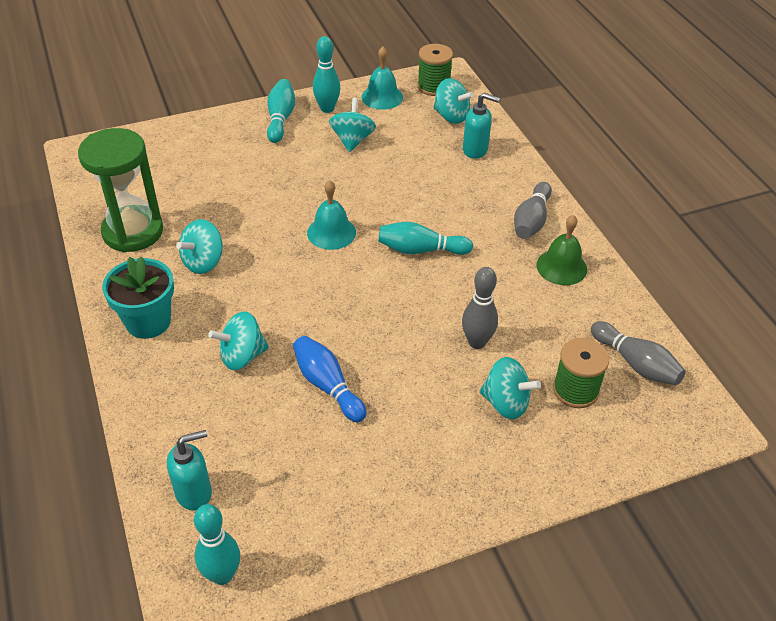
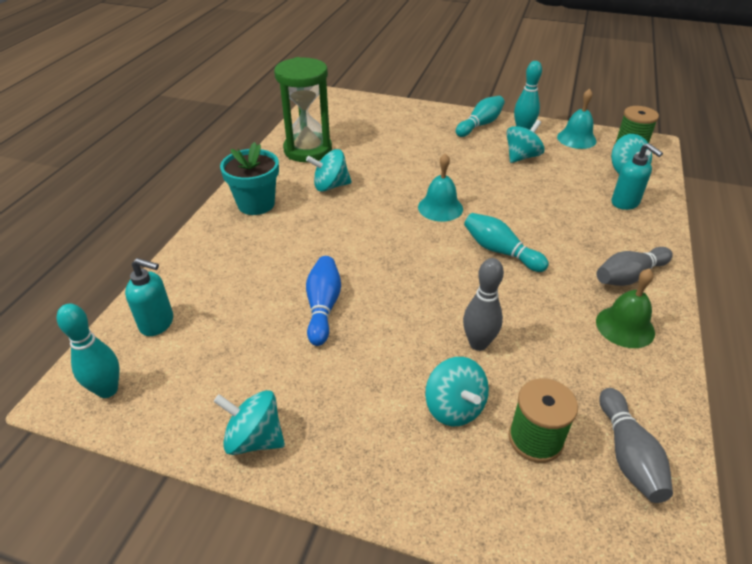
camera: 40 degrees right, 5 degrees down
(242, 356) = (288, 255): turquoise spinning top -> turquoise spinning top (254, 438)

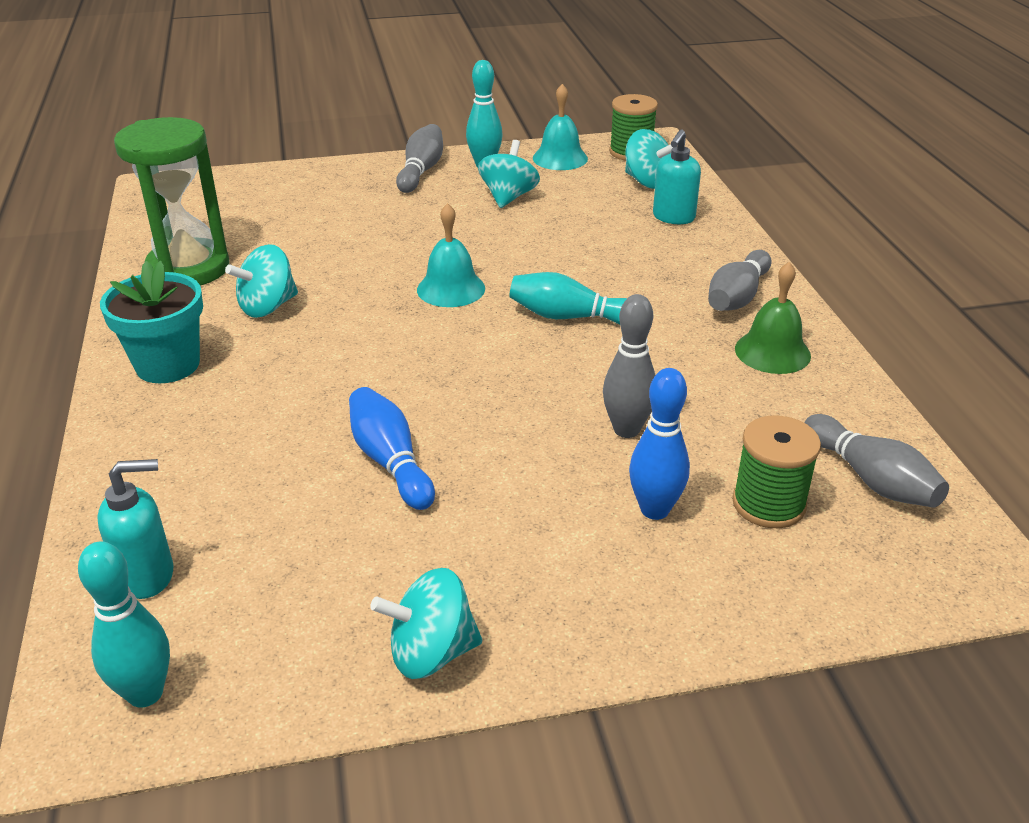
camera: 30 degrees left, 5 degrees down
(454, 407) = (654, 510): turquoise spinning top -> blue bowling pin
(480, 124) = (421, 171): turquoise bowling pin -> grey bowling pin
(625, 203) = (673, 218): turquoise soap dispenser -> turquoise soap dispenser turned 90 degrees clockwise

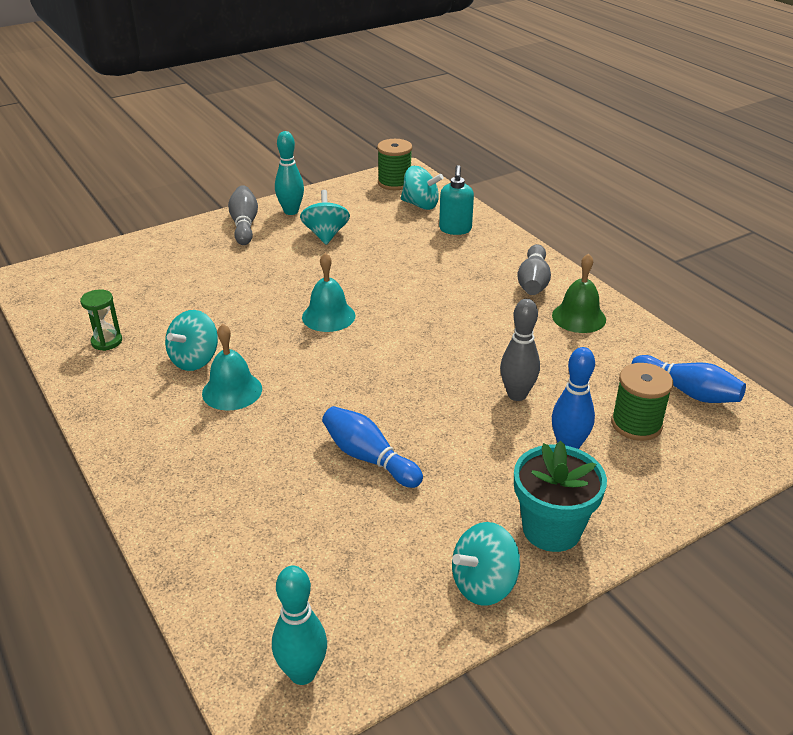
camera: 20 degrees left, 0 degrees up
(148, 576) = (244, 589): turquoise soap dispenser -> none
(168, 365) = (145, 424): turquoise flower pot -> turquoise flower pot (551, 529)
(188, 269) = (107, 341): green hourglass -> green hourglass, size x0.44
(560, 158) = (345, 196): turquoise bell -> turquoise bell (232, 391)
(570, 317) = (428, 320): turquoise bowling pin -> none
(871, 479) = (687, 392): grey bowling pin -> blue bowling pin

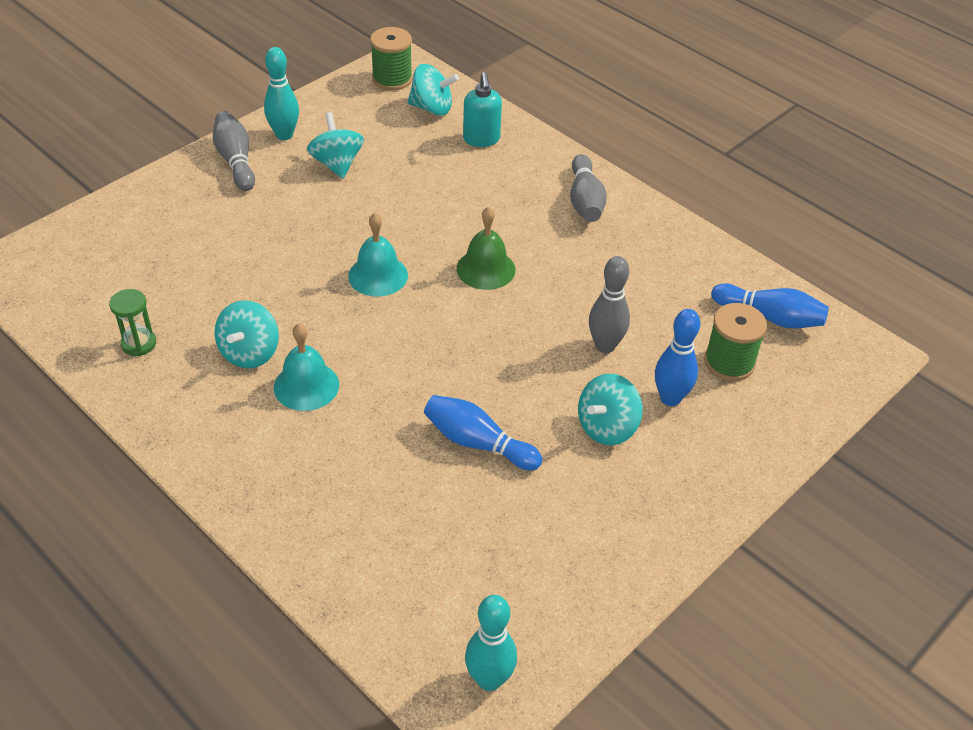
camera: 15 degrees left, 10 degrees up
(483, 584) = (629, 560): turquoise spinning top -> turquoise spinning top (607, 427)
(551, 529) = (676, 492): turquoise flower pot -> none
(579, 317) = (643, 241): green bell -> green bell (486, 269)

